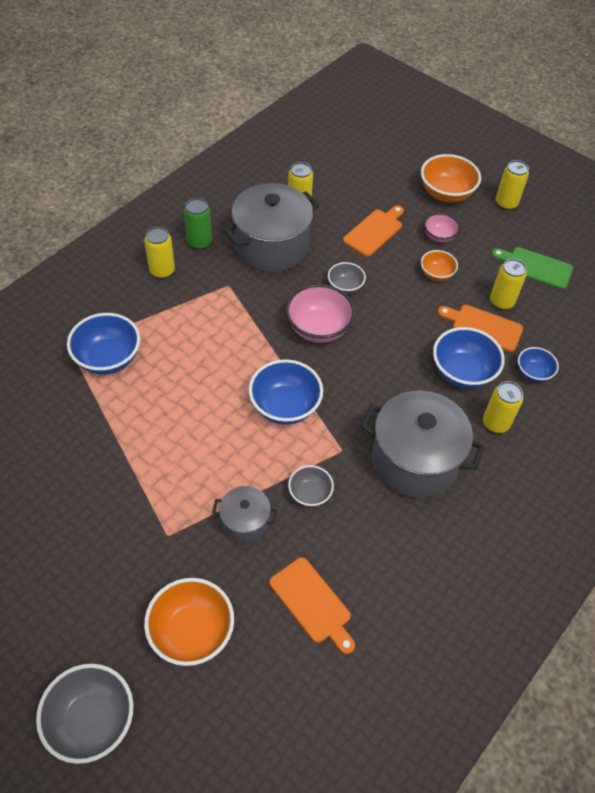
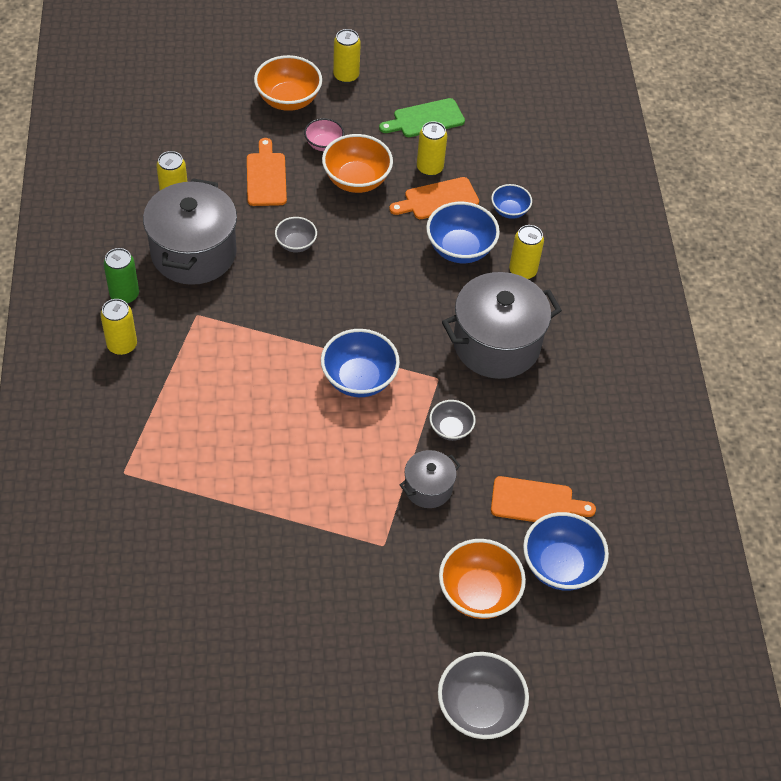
camera: 45 degrees left, 0 degrees up
(108, 358) = (169, 455): blue bowl -> blue bowl (560, 566)
(318, 328) = (314, 296): pink bowl -> none
(436, 274) = (356, 180): orange bowl -> orange bowl, size x1.73

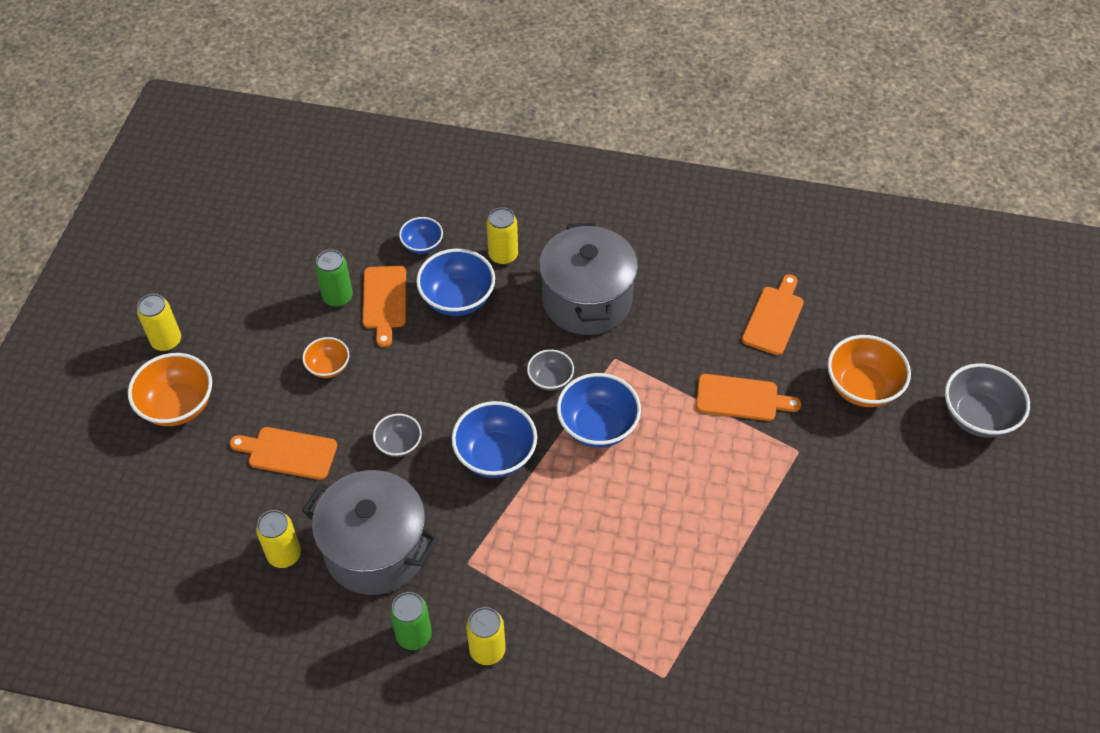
camera: 70 degrees left, 0 degrees up
(324, 144) = (263, 386): pink bowl -> none
(356, 180) = (328, 367): orange bowl -> orange bowl, size x0.58
(425, 119) = (266, 284): green cutting board -> none
(428, 488) = (741, 398): grey pot -> orange cutting board
(429, 168) = (338, 297): yellow can -> green can
(450, 429) = (677, 363): grey bowl -> grey bowl (550, 379)
(560, 566) = (843, 318): blue bowl -> blue bowl (495, 455)

